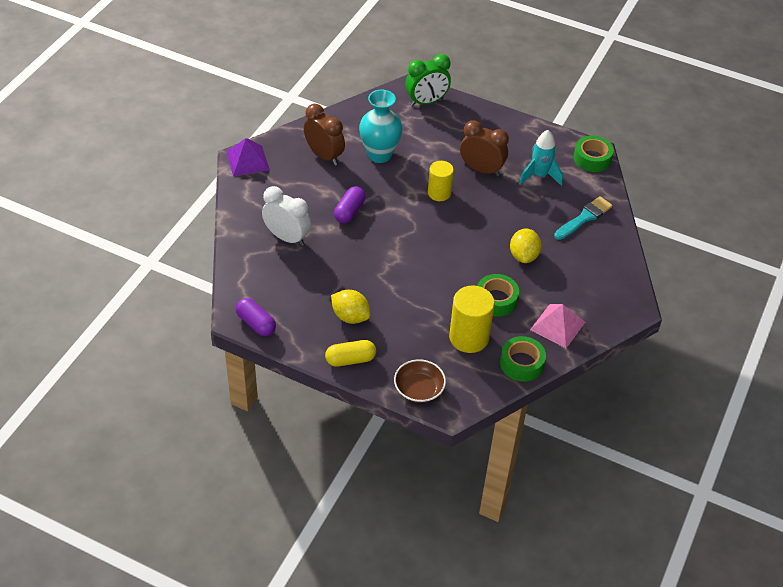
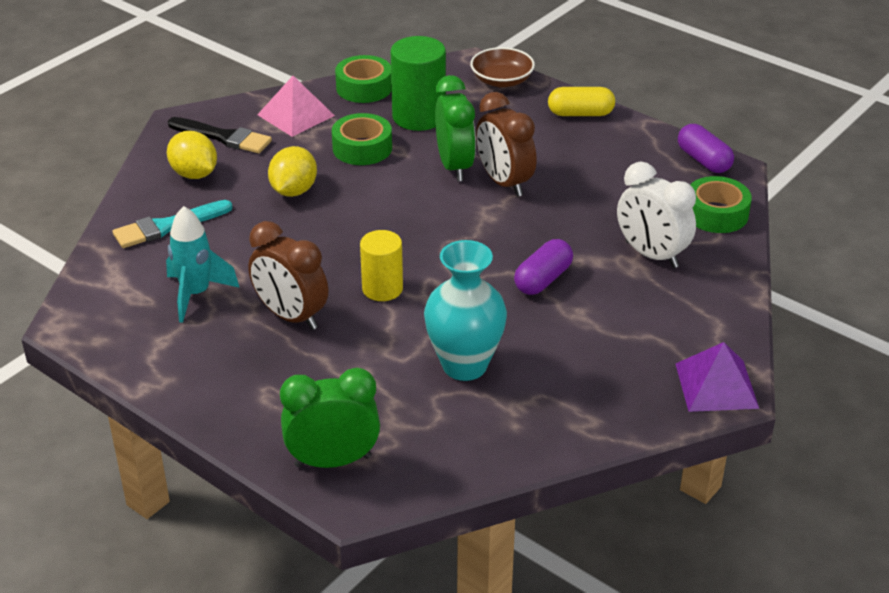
camera: 165 degrees left, 10 degrees down
(324, 156) = (569, 376): brown clock -> brown clock (504, 183)
(350, 316) = (571, 153): yellow lemon -> yellow lemon (194, 174)
(427, 292) = (455, 166): none -> green clock
(469, 337) = (419, 117): yellow cylinder -> green cylinder
(592, 159) = (84, 310): green tape -> green tape (716, 214)
(595, 296) = (223, 137): none -> black brush

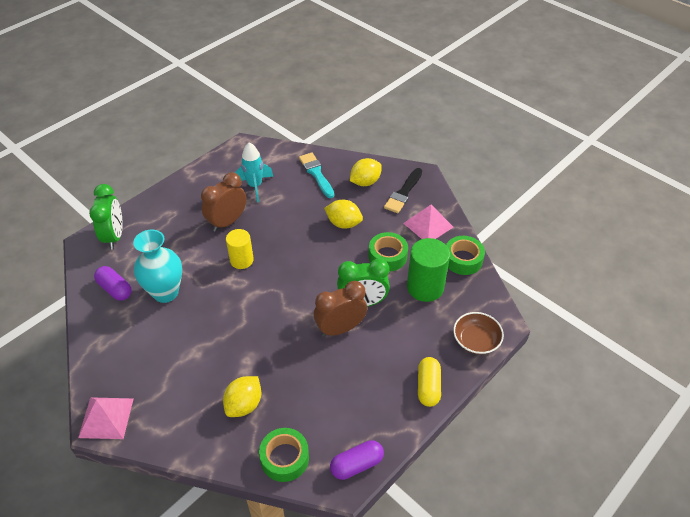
camera: 95 degrees right, 10 degrees up
(543, 279) = (232, 338): purple capsule -> purple capsule (115, 289)
(651, 255) = (244, 404): white clock -> yellow lemon
(716, 385) = (106, 417): purple pyramid -> pink pyramid

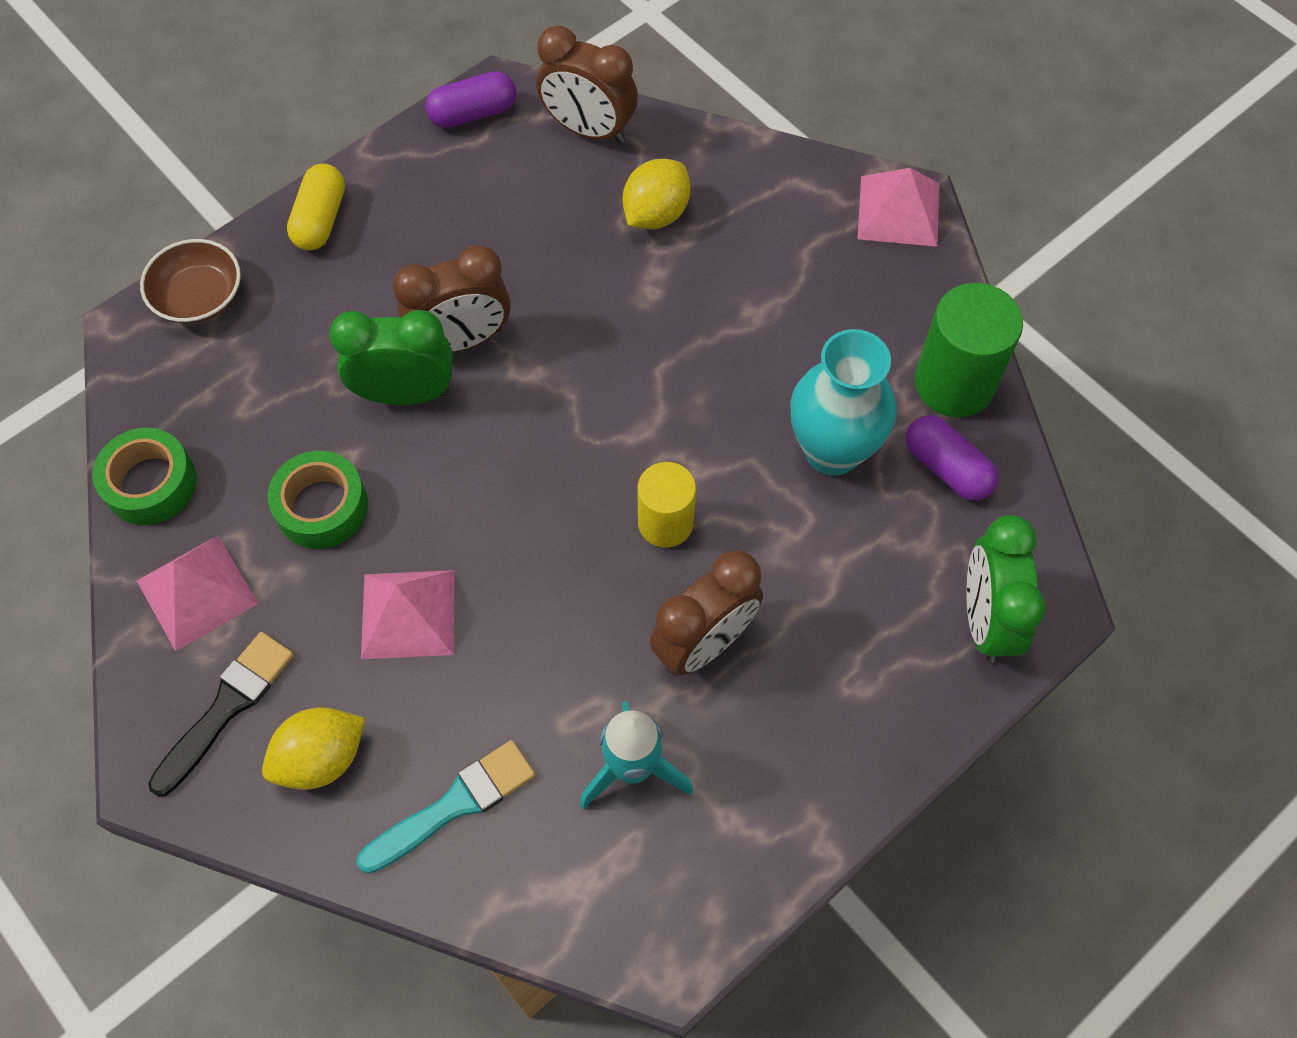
camera: 175 degrees left, 15 degrees up
(284, 458) = (588, 130): green tape -> brown clock
(316, 174) = (454, 805): turquoise brush -> turquoise brush turned 105 degrees counterclockwise
(343, 223) = (408, 614): yellow lemon -> pink pyramid
(425, 287) = (261, 420): green cylinder -> green cylinder (954, 383)

